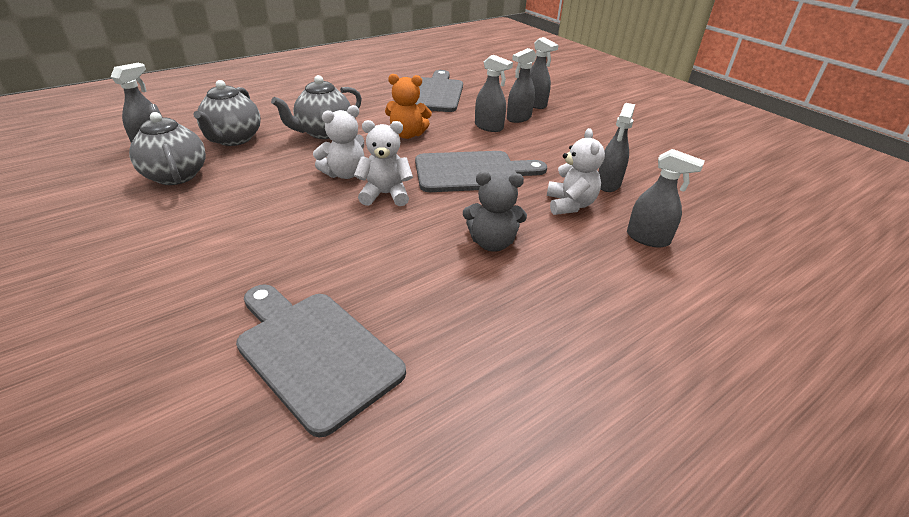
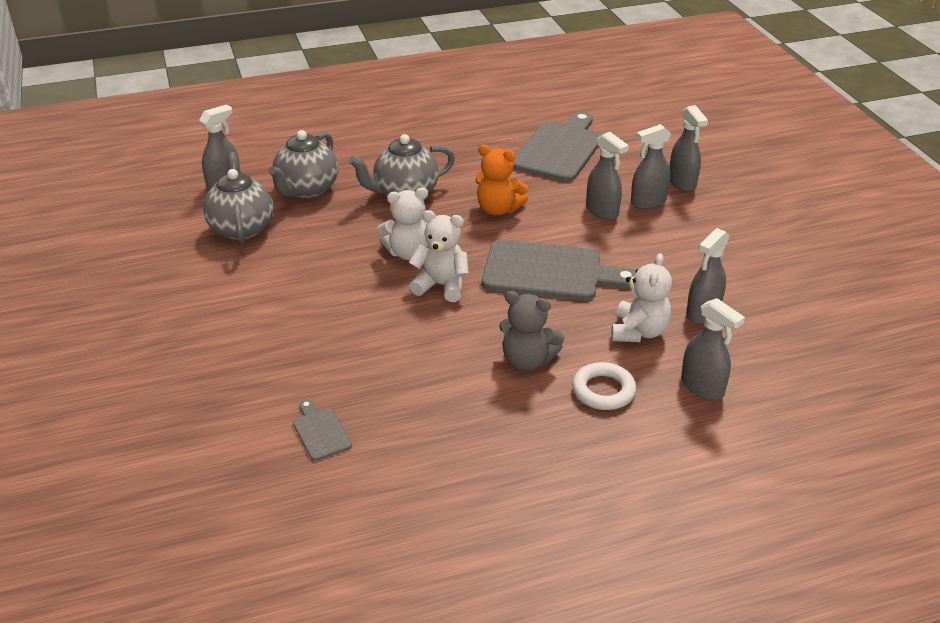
camera: 20 degrees right, 0 degrees up
(314, 353) = (320, 432): grey cutting board -> grey cutting board, size x0.45
(572, 256) = (603, 390): none -> white ring

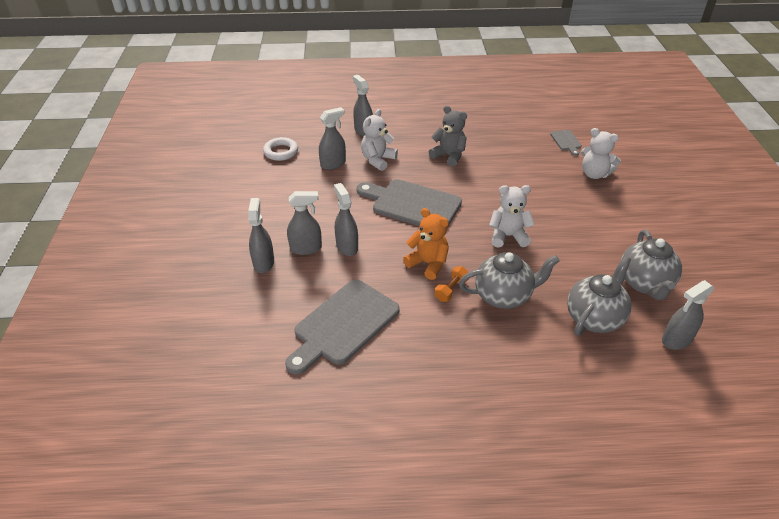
camera: 165 degrees left, 5 degrees up
(441, 285) = (488, 207): white teddy bear -> white teddy bear (594, 174)
(463, 190) = (451, 290): none -> orange dumbbell
(603, 390) = (415, 136): white ring -> white ring (281, 152)

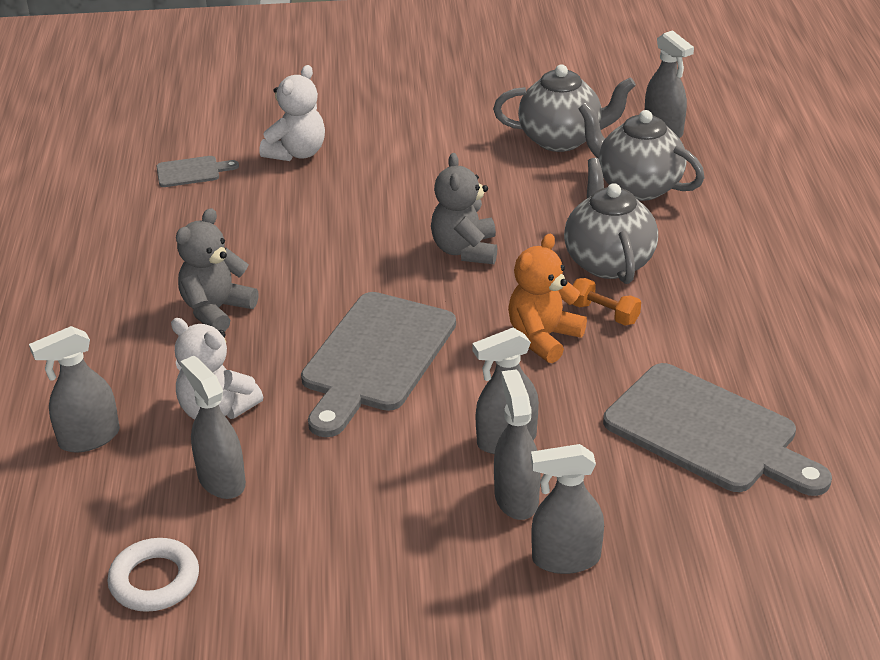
camera: 90 degrees left, 5 degrees down
(508, 236) = (465, 250): white teddy bear -> grey teddy bear

